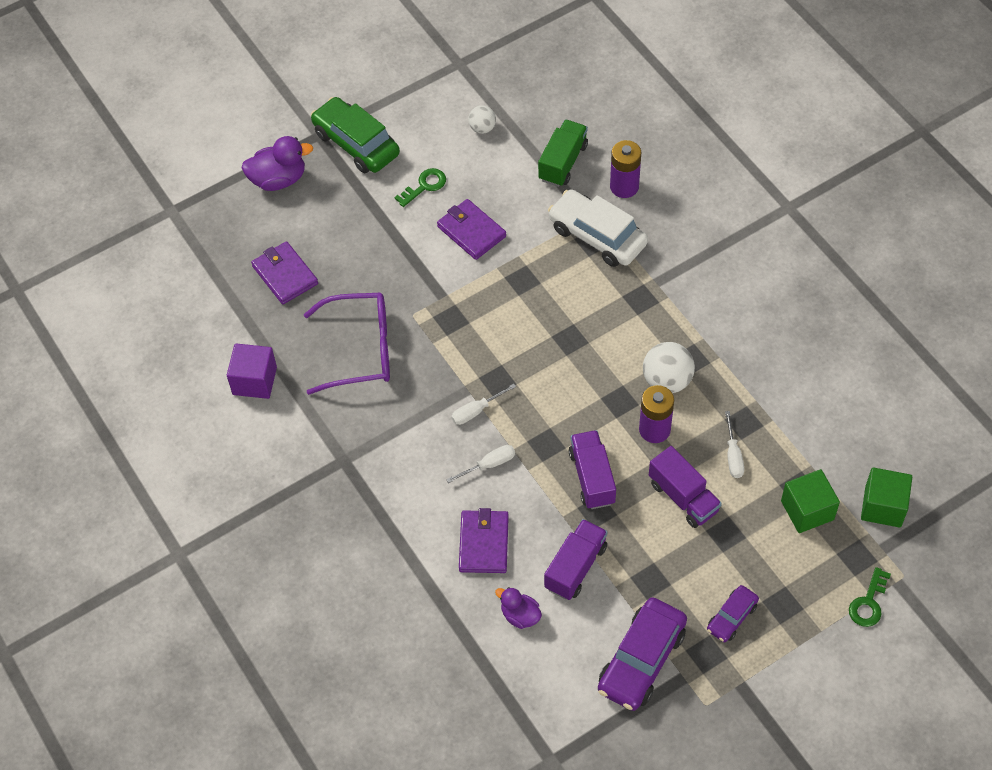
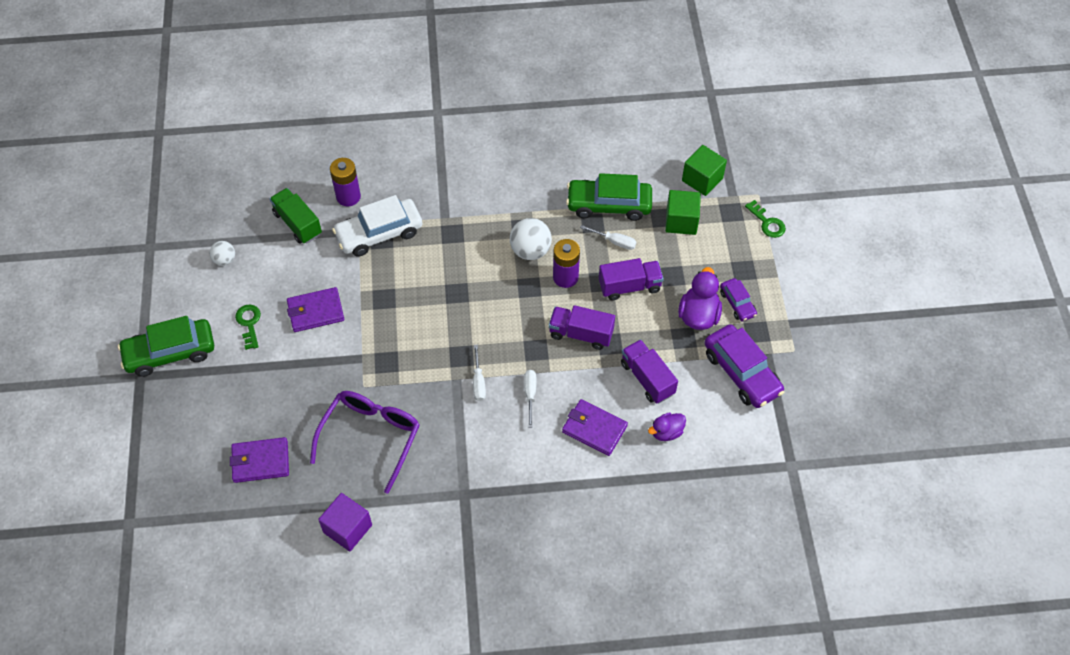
camera: 65 degrees left, 0 degrees up
(278, 179) = (161, 425): purple duck -> purple duck (698, 315)
(779, 427) = (609, 205): none -> green car

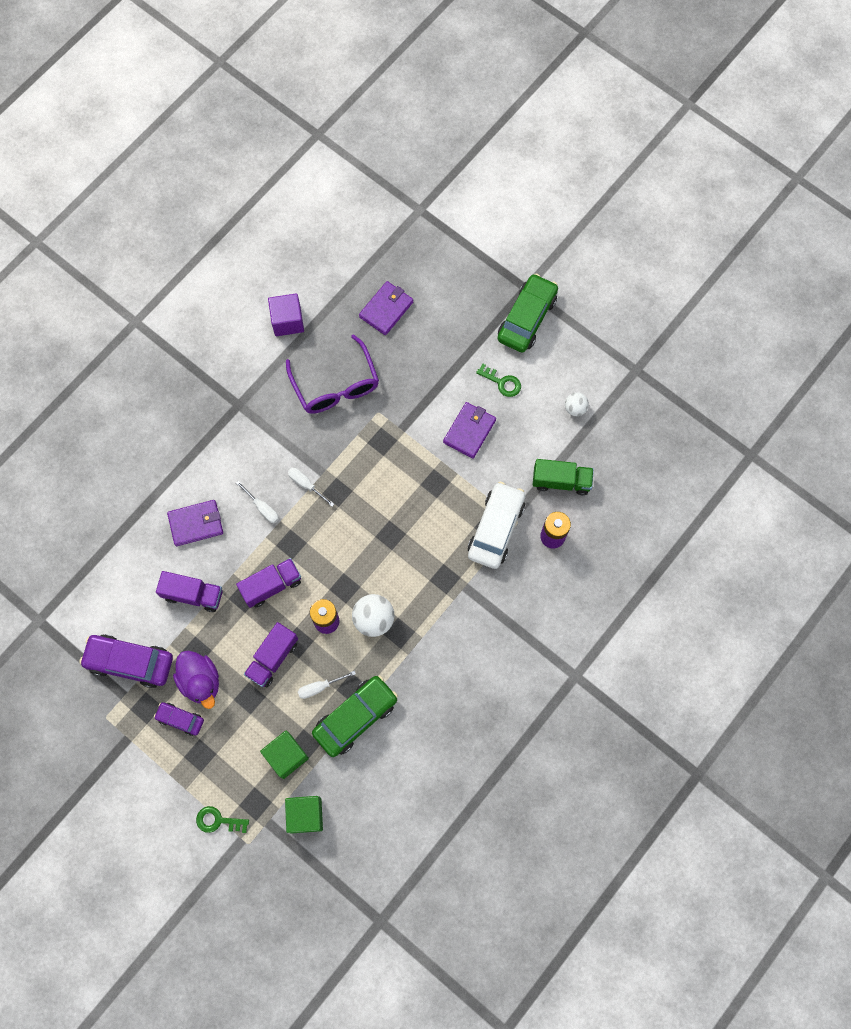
camera: 135 degrees right, 15 degrees up
(666, 432) = (144, 566): purple duck -> none

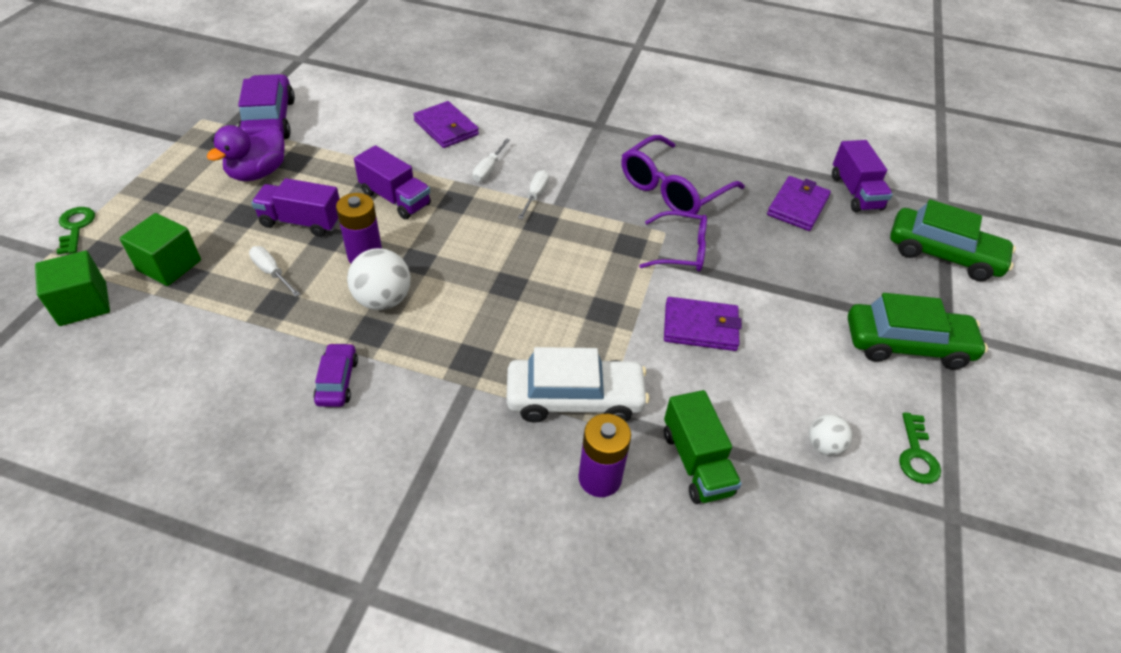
camera: 65 degrees right, 25 degrees down
(180, 719) = (207, 169): purple car -> purple car (337, 381)
(193, 594) = (362, 144): purple truck -> purple truck (855, 192)
(287, 321) = (718, 136): purple cube -> none
(355, 717) = (234, 318): green car -> green car (943, 254)
(386, 309) = (797, 206): purple wallet -> purple wallet turned 75 degrees counterclockwise
(400, 410) = (681, 250): none -> purple glasses
(502, 382) = (794, 343): green key -> green key (916, 454)

